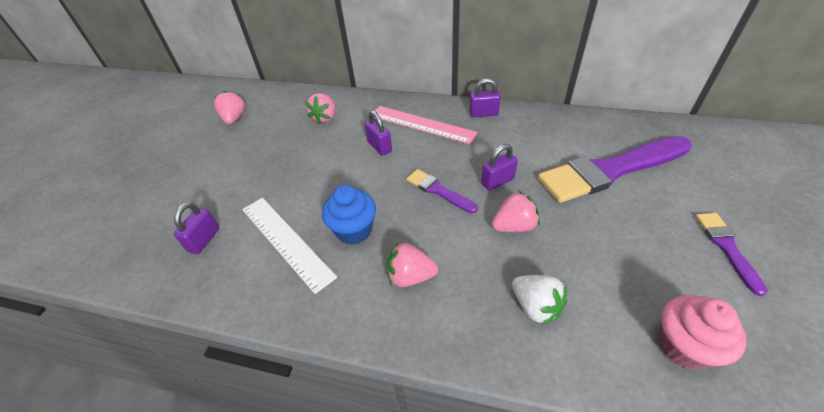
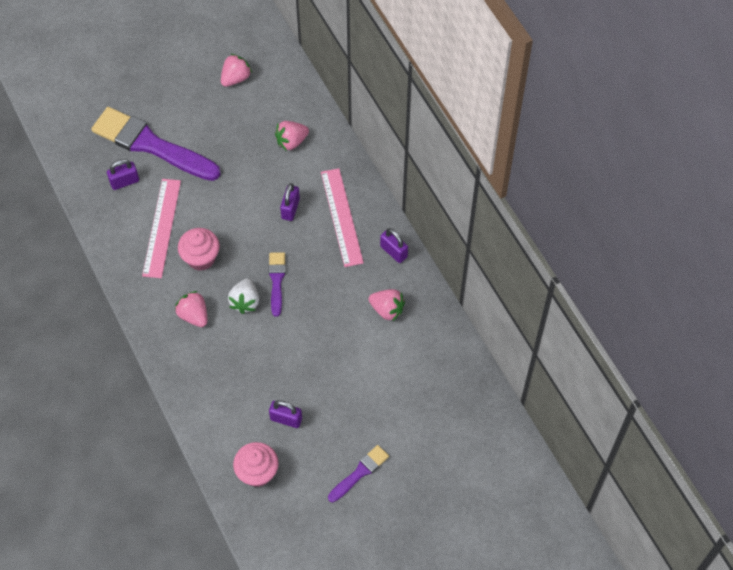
camera: 45 degrees right, 15 degrees up
(286, 241) = (162, 228): white ruler -> pink ruler
(354, 230) = (201, 258): blue cupcake -> pink cupcake
(497, 181) = (317, 311): purple padlock -> purple padlock (286, 419)
(514, 226) = (281, 346): pink strawberry -> pink strawberry (387, 309)
(535, 306) = (226, 391): white strawberry -> white strawberry (245, 302)
(610, 170) = (389, 376): purple brush -> purple brush (151, 145)

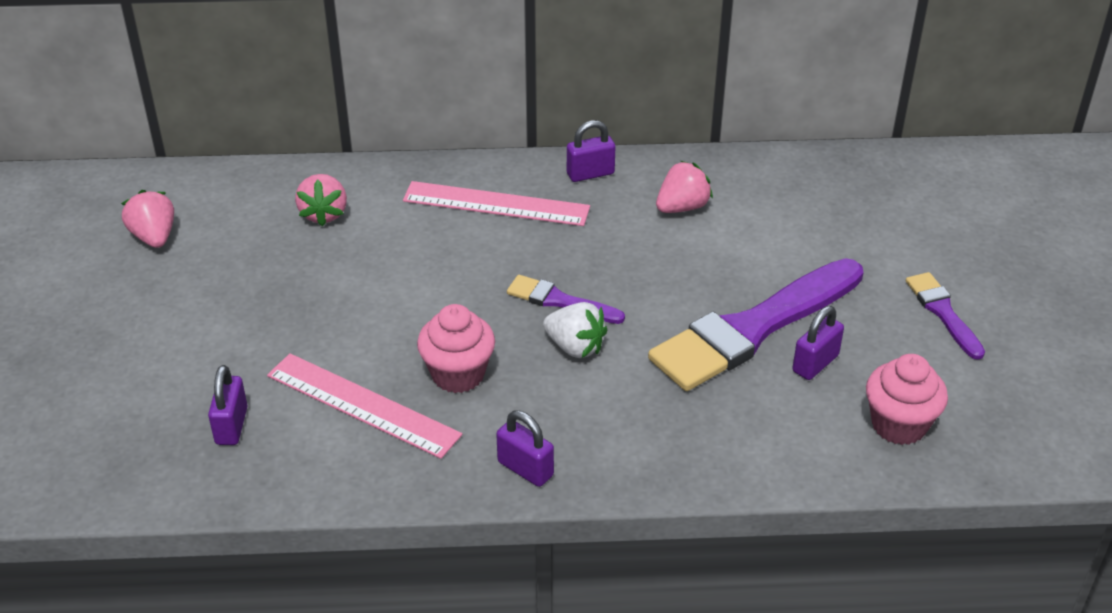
camera: 65 degrees left, 20 degrees down
(151, 145) = (188, 370): purple brush -> purple brush (753, 329)
(194, 315) = (562, 415): pink strawberry -> none
(290, 209) = (442, 249): purple padlock -> purple padlock (525, 469)

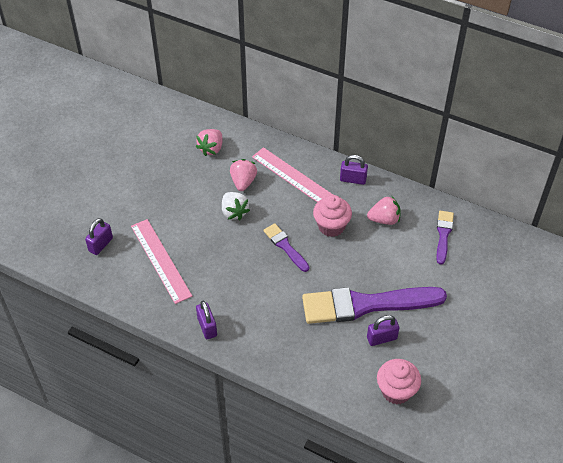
camera: 30 degrees right, 10 degrees up
(154, 237) = (130, 129): pink strawberry -> pink strawberry (243, 182)
(458, 374) = (212, 264): pink cupcake -> pink cupcake (331, 226)
(575, 347) = (274, 274): white strawberry -> white strawberry (234, 212)
(943, 312) = (470, 341): purple brush -> purple brush (443, 235)

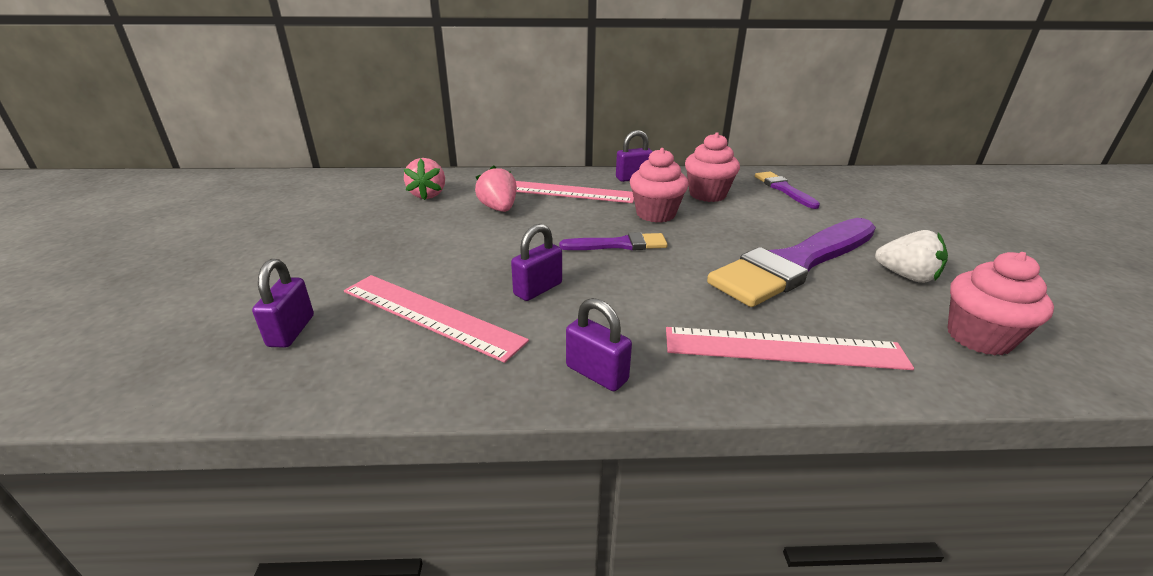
camera: 30 degrees left, 20 degrees down
(234, 212) = (512, 235): white strawberry -> white strawberry (906, 276)
(285, 246) = (619, 244): purple brush -> purple brush turned 150 degrees clockwise
(297, 352) = (783, 349): none -> pink ruler
(381, 338) = (864, 288): purple padlock -> purple padlock (538, 289)
(384, 219) = (707, 194): pink strawberry -> pink cupcake

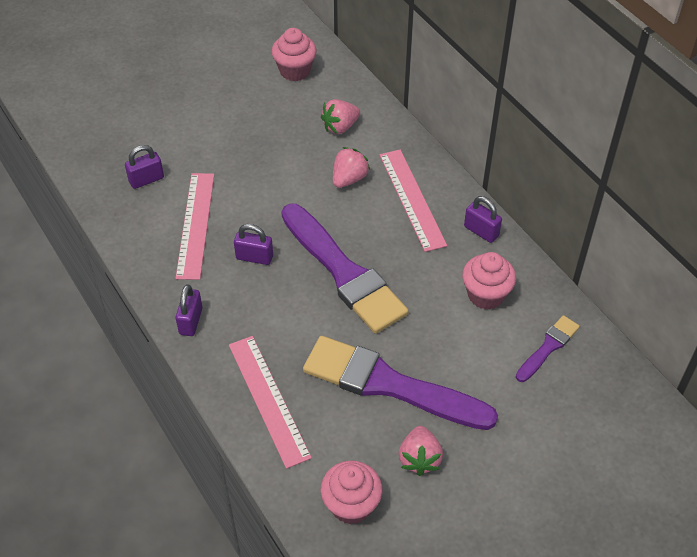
camera: 60 degrees right, 20 degrees up
(619, 244) = (344, 272): purple brush -> purple brush, size x2.09
(655, 214) = (415, 274): pink cupcake -> pink cupcake (295, 71)
(906, 276) = (419, 459): white strawberry -> pink strawberry

